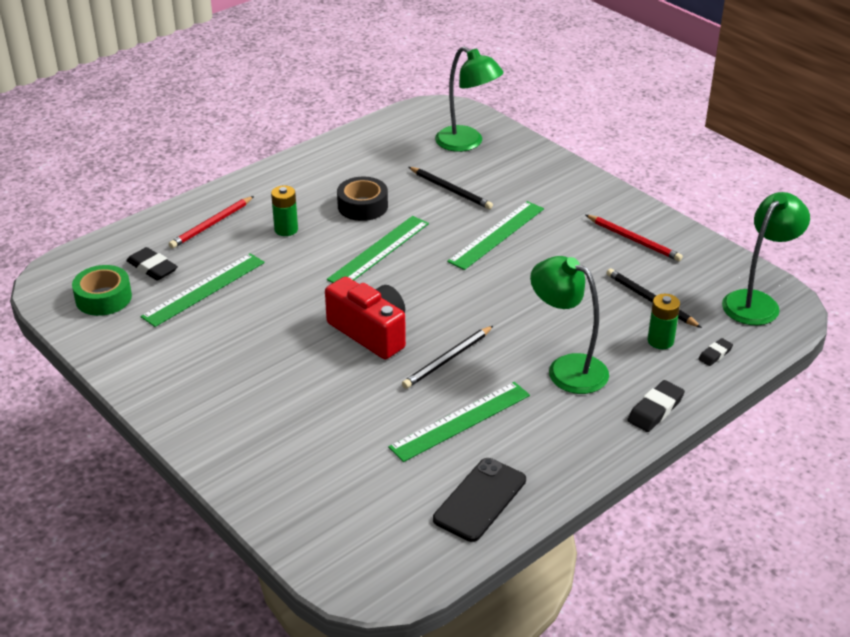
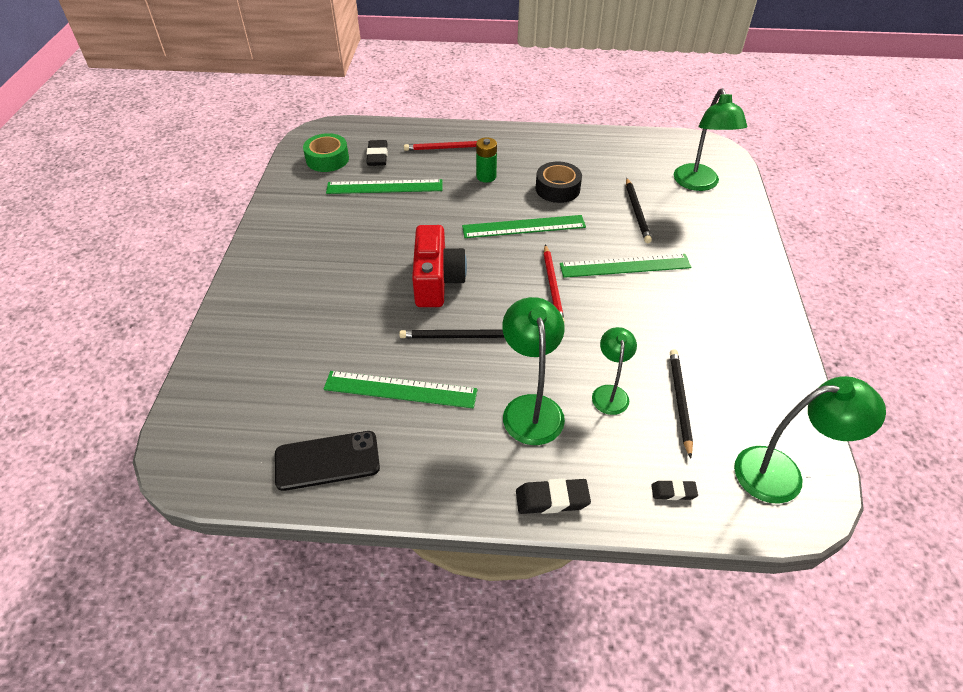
camera: 45 degrees right, 10 degrees up
(602, 324) = (610, 393): none -> green lamp
(634, 240) = (736, 340): red pencil -> red pencil (553, 286)
(660, 341) = (640, 442): green battery -> none

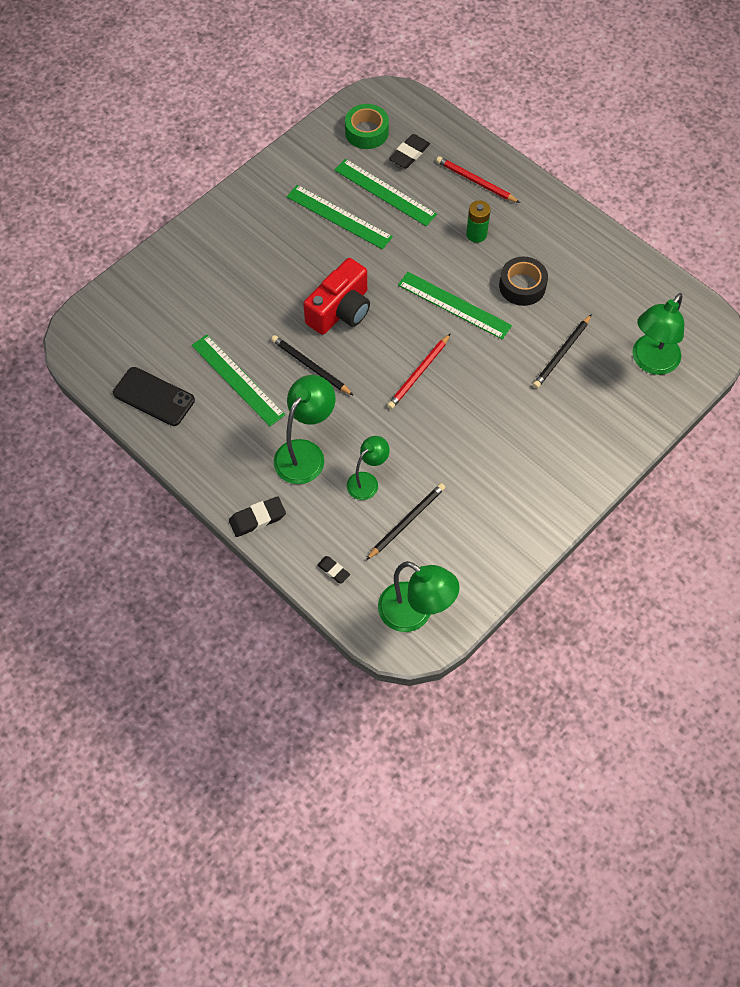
camera: 40 degrees right, 15 degrees up
(552, 499) = (257, 518): black eraser -> black eraser turned 60 degrees counterclockwise
(625, 266) = (493, 394): green ruler -> green ruler (339, 217)

